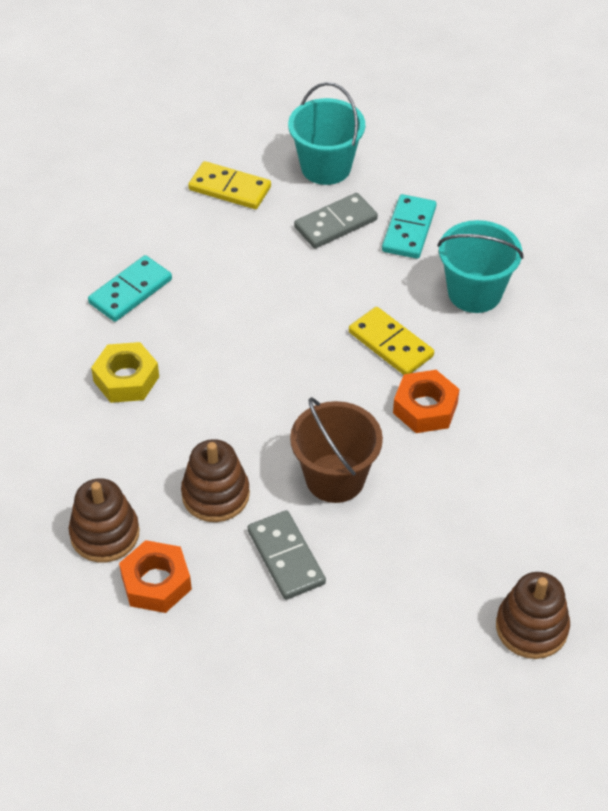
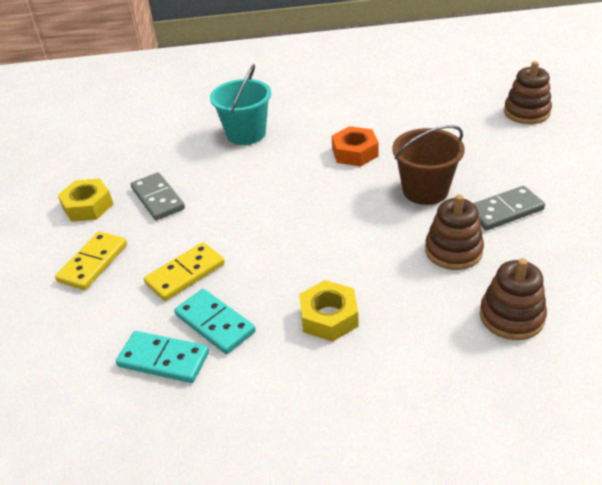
camera: 85 degrees left, 10 degrees down
(156, 582) = (552, 279): orange nut -> none
(326, 167) = (88, 206): turquoise bucket -> yellow nut
(390, 344) = (293, 168): yellow domino -> yellow domino (185, 274)
(409, 229) = (174, 163): turquoise domino -> turquoise domino (163, 359)

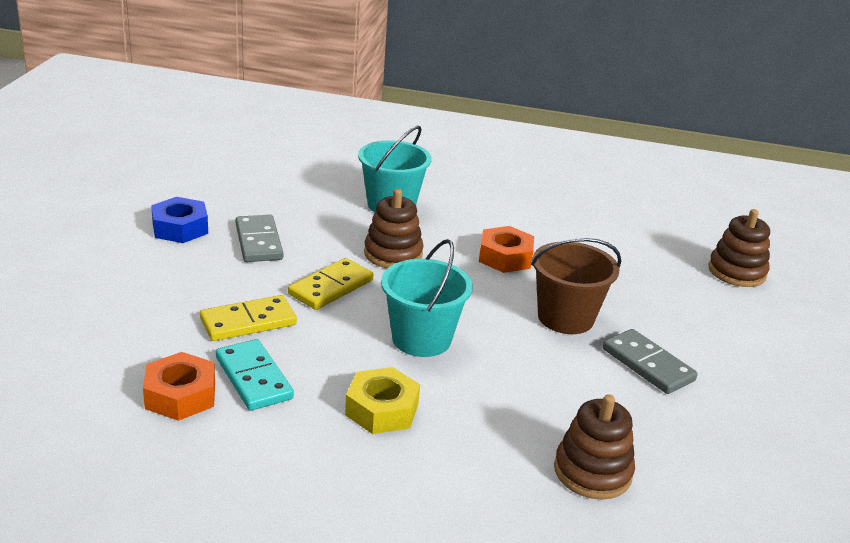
camera: 10 degrees right, 10 degrees down
(88, 206) = (180, 228): yellow nut -> blue nut
(93, 263) = (156, 283): yellow domino -> yellow domino (331, 287)
(163, 359) = (180, 395): turquoise domino -> orange nut
(328, 244) = (421, 339): none -> turquoise bucket
(453, 251) = (563, 387): brown stacking toy -> brown stacking toy (393, 254)
(504, 211) = (648, 364): grey domino -> grey domino turned 60 degrees clockwise

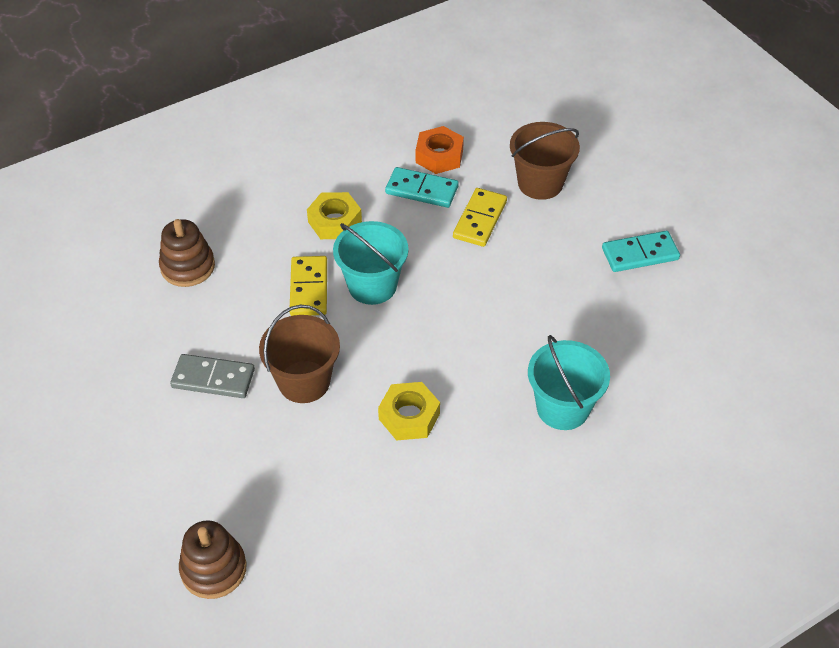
camera: 140 degrees right, 20 degrees up
(145, 311) = (540, 183): none -> brown bucket
(180, 228) = (640, 254): blue nut -> turquoise domino
(258, 242) = (578, 284): grey domino -> none
(331, 287) = (477, 283): yellow domino -> yellow domino (309, 288)
(393, 254) = (485, 349): brown stacking toy -> none
(505, 257) = (409, 416): orange nut -> yellow nut

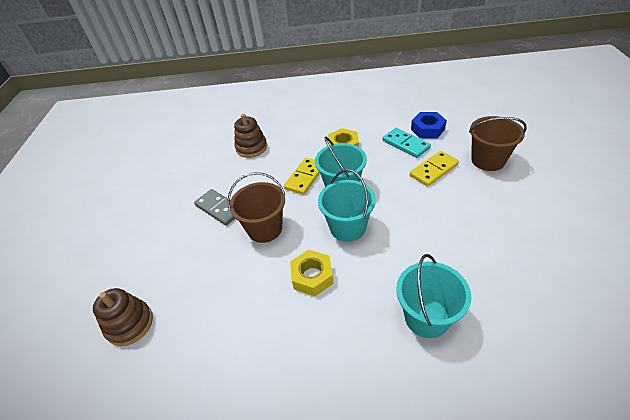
camera: 35 degrees right, 5 degrees down
(414, 339) = (347, 227): none -> turquoise bucket
(439, 156) = (427, 129): orange nut -> blue nut
(640, 254) = (546, 226): turquoise domino -> none

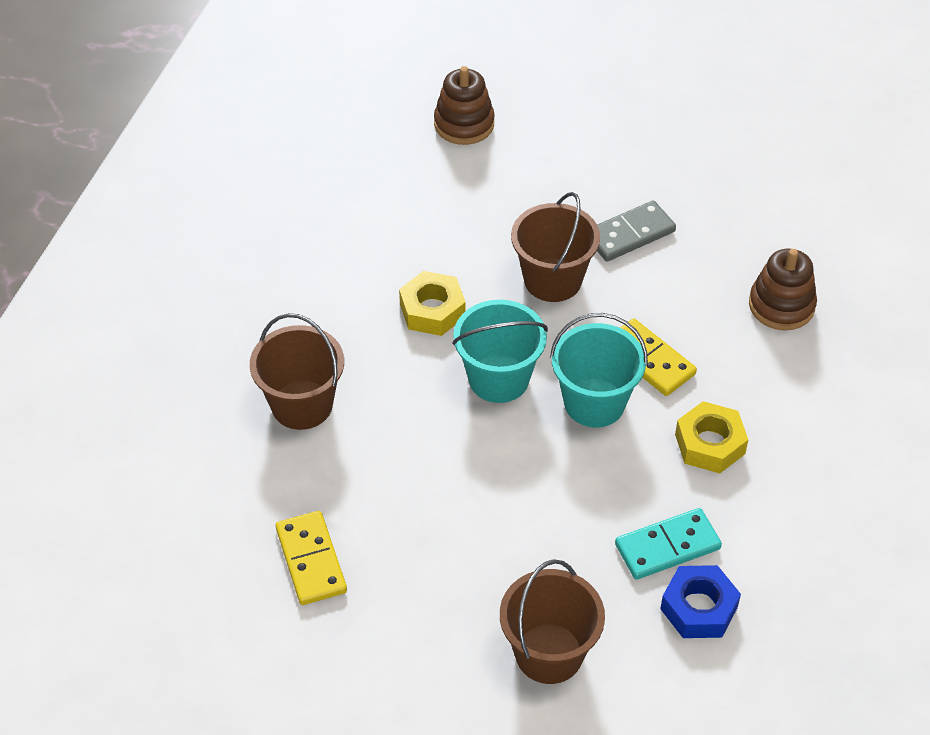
camera: 105 degrees right, 5 degrees up
(426, 317) = (302, 405): turquoise bucket -> brown bucket
(433, 170) = (568, 553): yellow domino -> yellow domino (311, 560)

